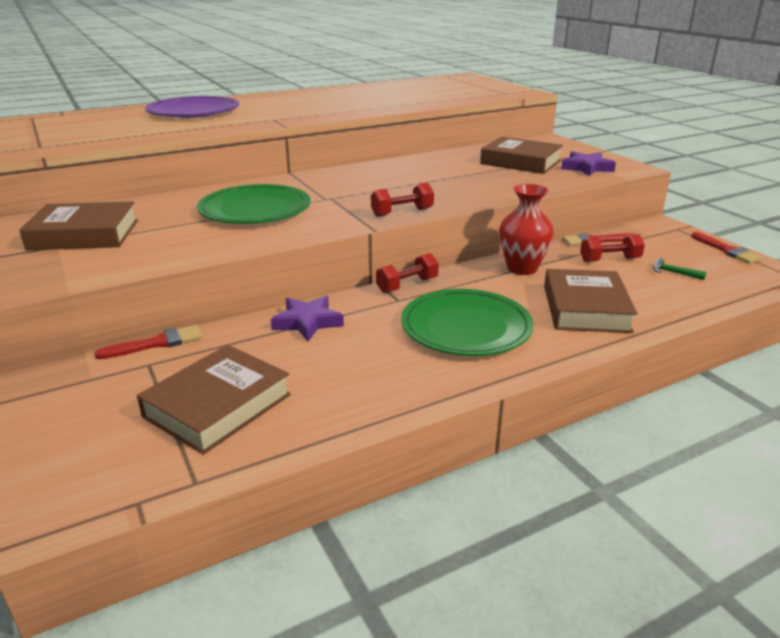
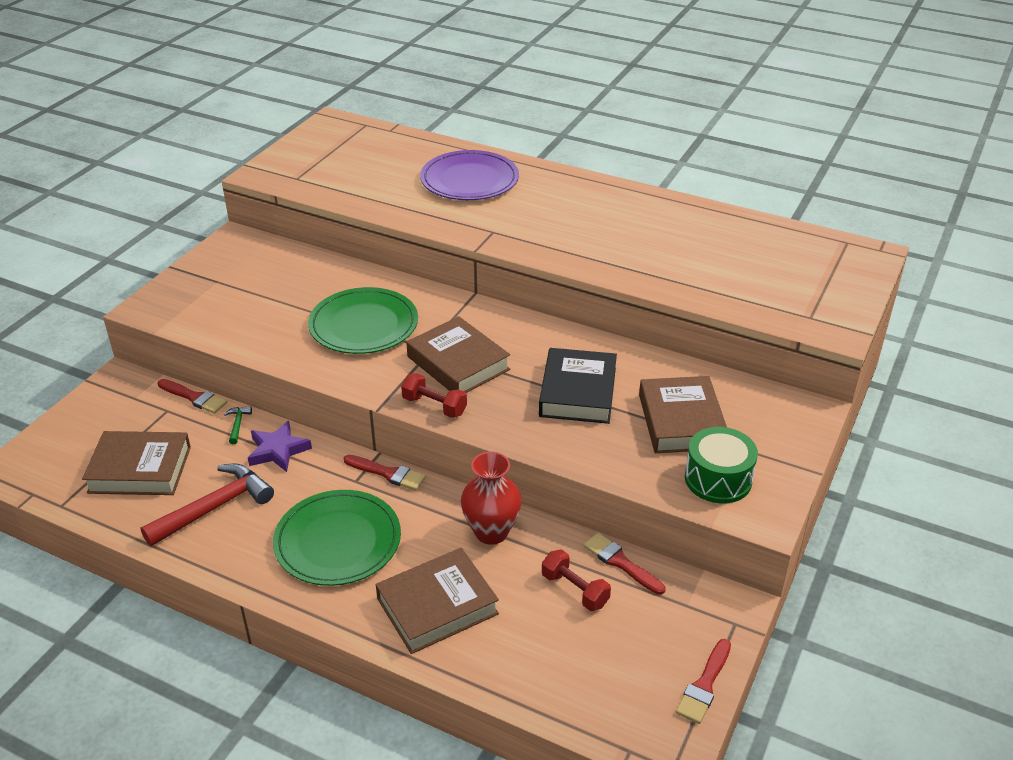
camera: 55 degrees right, 10 degrees up
(84, 234) = (244, 279): brown book -> brown book (458, 363)
(342, 375) = (214, 507): none -> red hammer
(407, 285) = (388, 473): red dumbbell -> red brush
(453, 175) = (578, 392): none -> black book
(586, 168) = (718, 479): purple star -> green drum
(673, 273) = (587, 651): green hammer -> green hammer (238, 424)

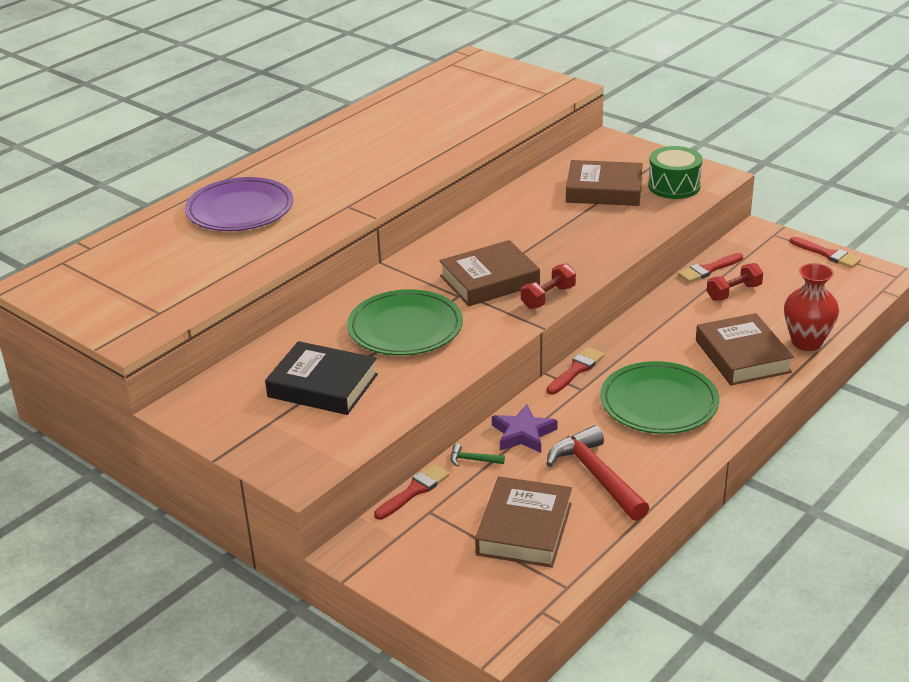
camera: 75 degrees left, 5 degrees down
(491, 532) = (663, 323): red vase -> red vase (806, 342)
(578, 392) = (553, 228): black book -> black book (323, 386)

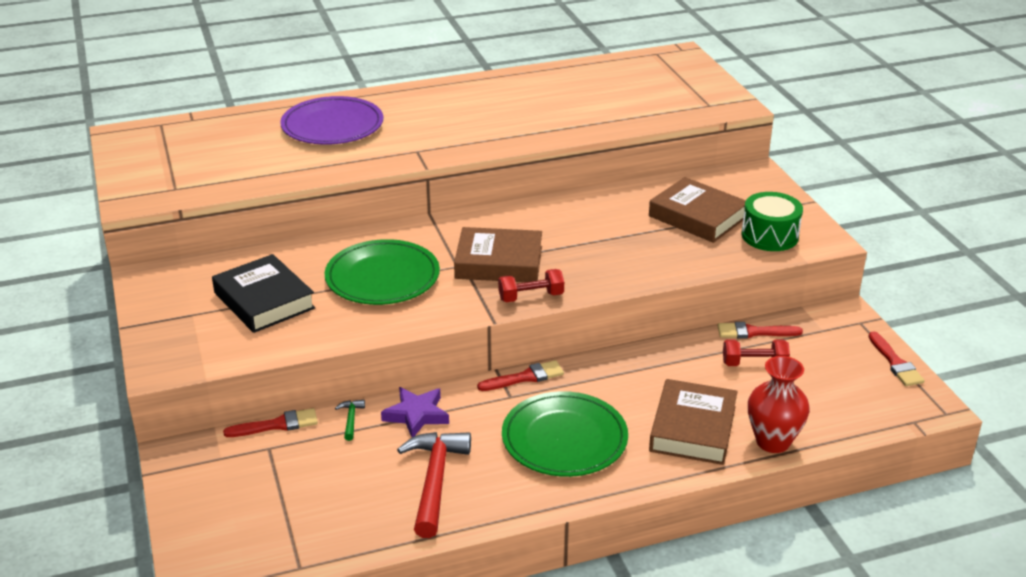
camera: 30 degrees right, 0 degrees up
(472, 460) = (351, 419): green hammer -> green hammer turned 45 degrees clockwise
(524, 529) = (324, 499): brown book -> none

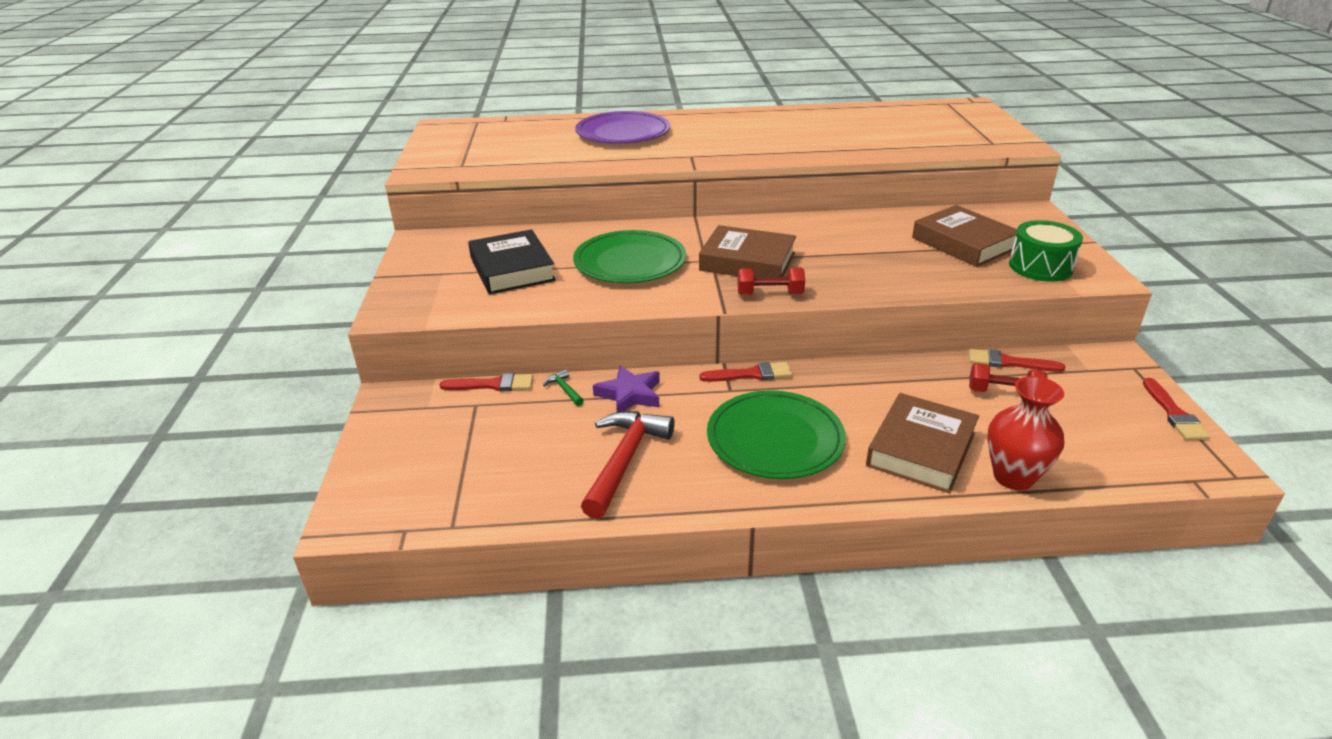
camera: 15 degrees right, 0 degrees up
(351, 419) = (564, 389): green hammer -> green hammer turned 45 degrees counterclockwise

